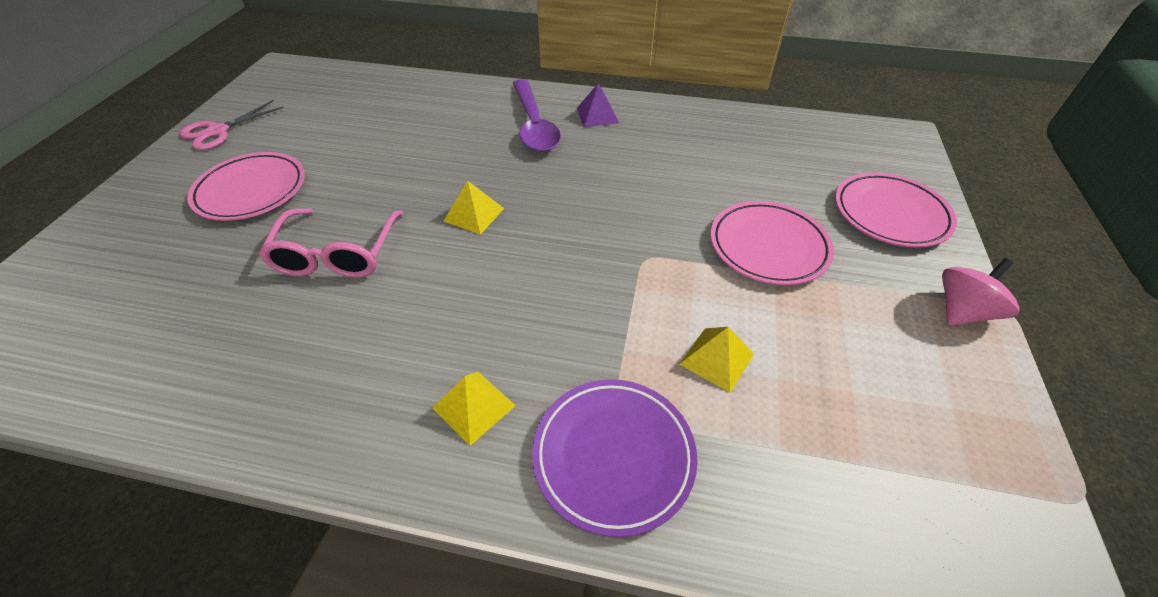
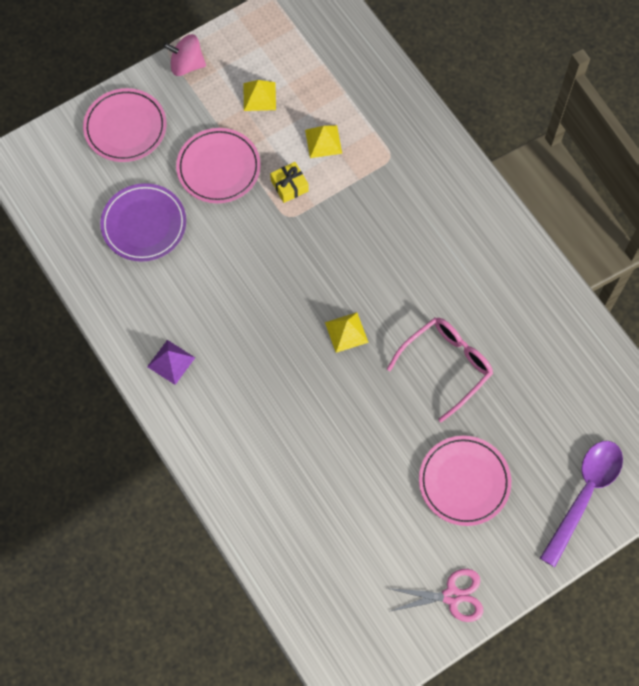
camera: 135 degrees left, 20 degrees up
(474, 406) = (446, 210): yellow pyramid -> yellow pyramid (259, 96)
(534, 125) = (225, 391): purple spoon -> purple spoon (584, 495)
(613, 456) = (411, 143): purple plate -> purple plate (144, 225)
(684, 284) = (289, 186): none -> yellow gift

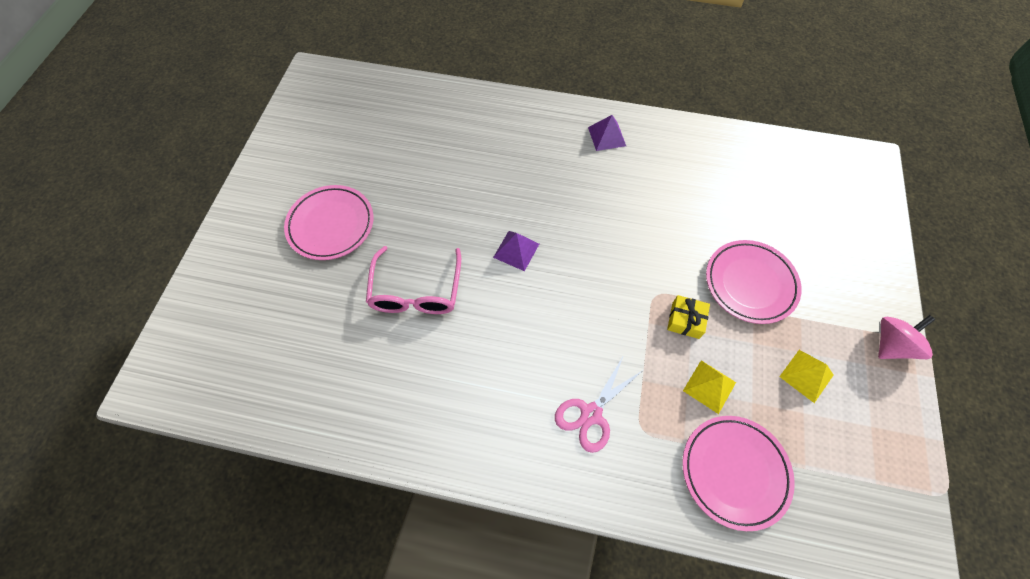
camera: 135 degrees right, 5 degrees down
(125, 128) = (849, 250): pink plate -> pink plate (734, 471)
(144, 225) = (738, 197): purple plate -> none
(346, 332) = (516, 250): yellow pyramid -> purple pyramid
(452, 596) = (283, 156): pink scissors -> pink scissors (591, 414)
(584, 495) = (225, 289): purple spoon -> none

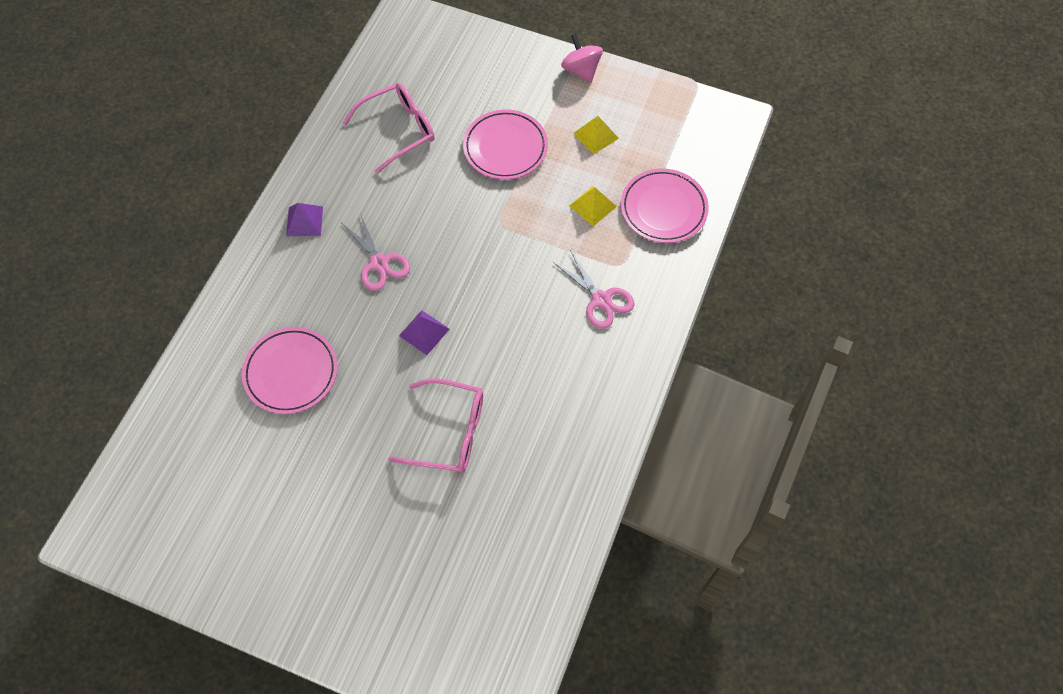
camera: 80 degrees left, 0 degrees up
(331, 225) = (344, 516): pink plate -> pink plate (291, 372)
(580, 200) = (379, 263): none -> pink scissors
(685, 320) = (530, 207): yellow gift -> none
(731, 186) = (398, 130): none -> pink glasses

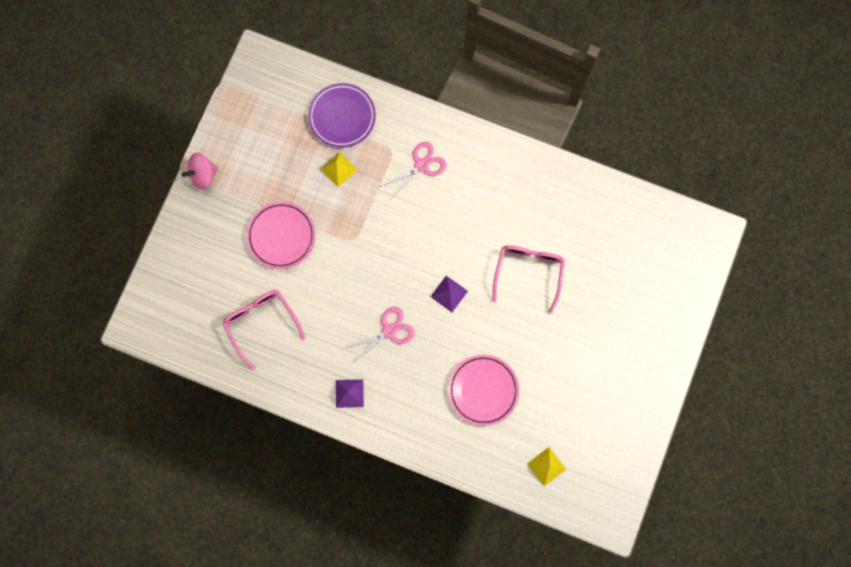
camera: 90 degrees left, 15 degrees up
(596, 135) = (271, 165): yellow pyramid -> yellow pyramid (546, 466)
(663, 209) = (342, 117): pink plate -> purple plate

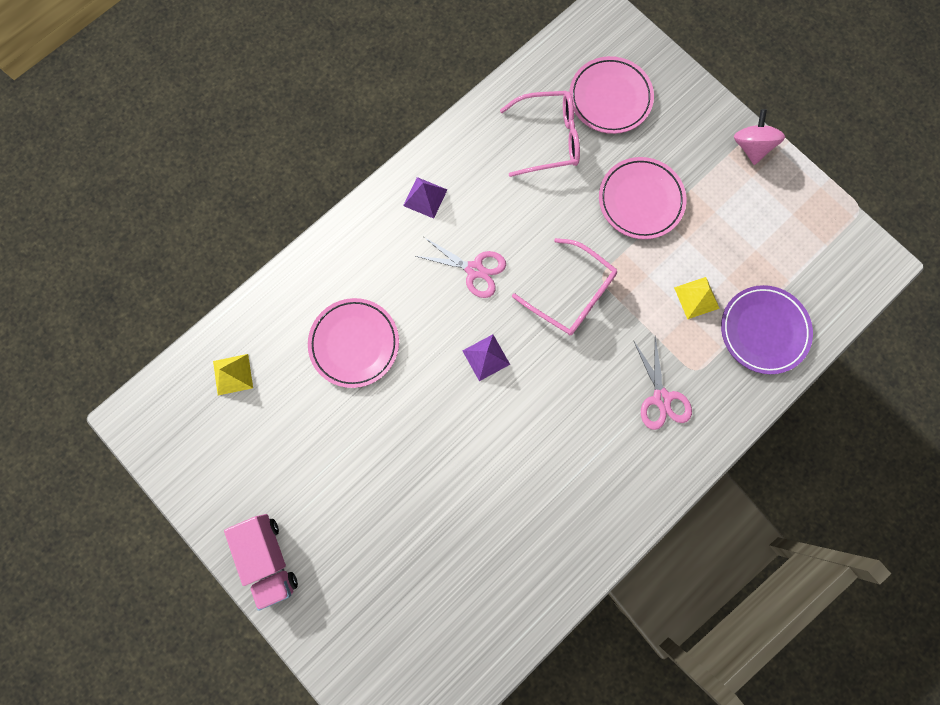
camera: 115 degrees right, 0 degrees up
(206, 292) = (610, 98): none -> pink plate
(389, 331) = (474, 270): pink scissors -> pink scissors turned 60 degrees counterclockwise
(528, 272) = (467, 465): pink glasses -> pink glasses (571, 294)
(652, 374) = (269, 557): none -> pink truck

